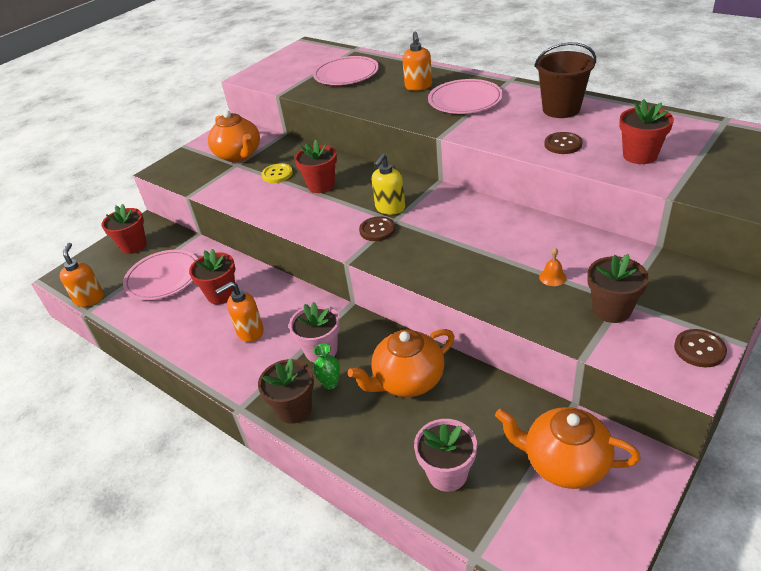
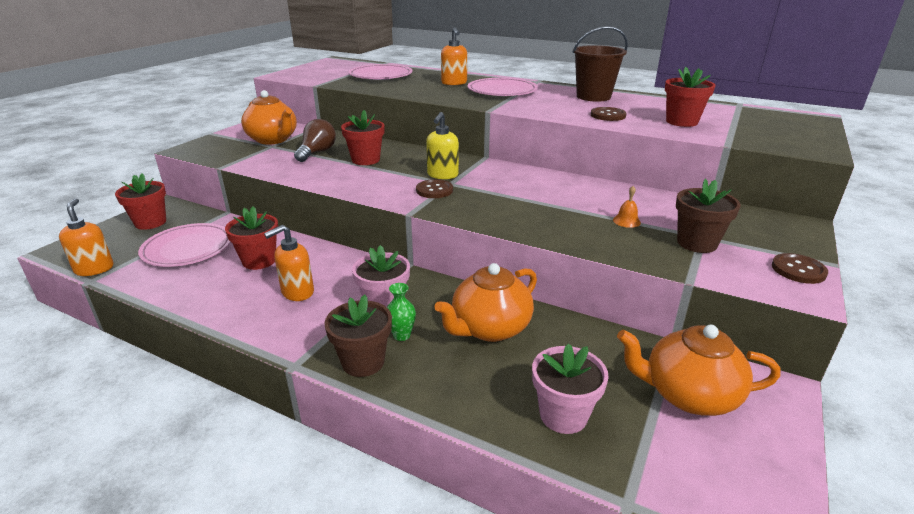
camera: 15 degrees left, 10 degrees down
(277, 174) = (317, 152): yellow button -> brown light bulb

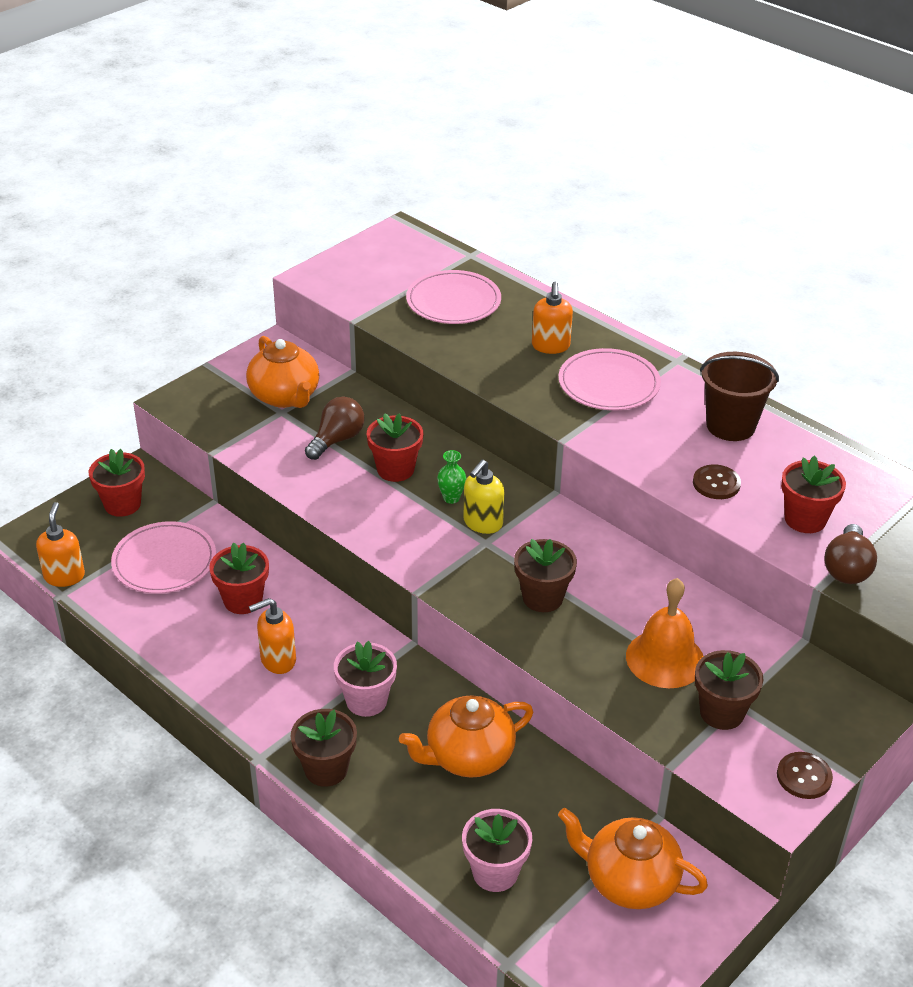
camera: 15 degrees right, 10 degrees up
(401, 335) = (373, 745): green vase -> green vase (451, 498)
(434, 190) = (461, 553): brown button -> none
(510, 203) = (542, 597): none -> brown flower pot
(626, 221) = (665, 658): orange bell -> orange bell, size x2.40
(735, 136) = (847, 568): none -> brown light bulb

